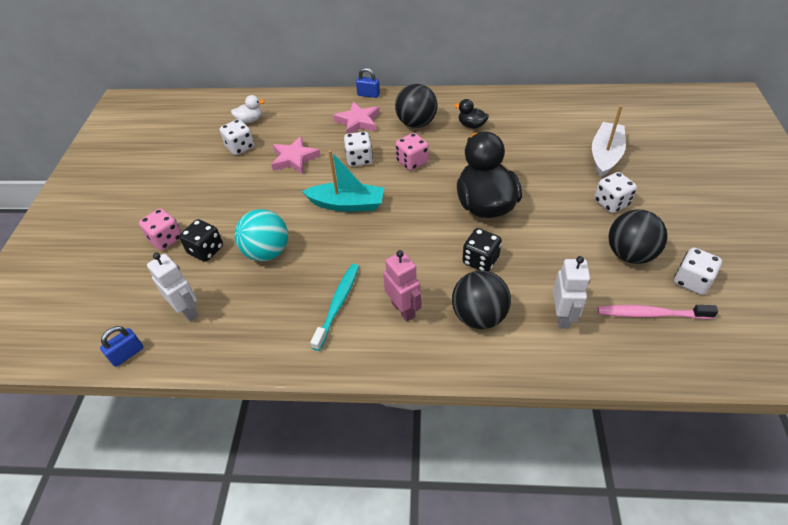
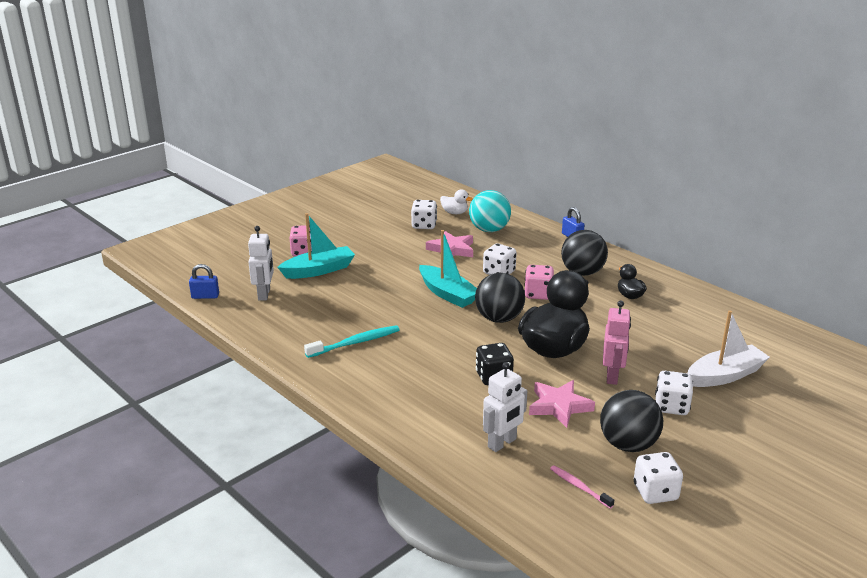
camera: 40 degrees right, 20 degrees down
(206, 250) = (319, 270): black dice -> turquoise boat
(267, 252) = (353, 291): turquoise ball -> turquoise ball (489, 230)
(358, 122) = (535, 250): pink star -> pink star (559, 406)
(403, 309) = (393, 370): pink robot -> pink robot (612, 376)
(479, 316) = (439, 405): black ball -> black ball (499, 319)
(651, 314) = (579, 487): pink toothbrush -> pink toothbrush, size x0.61

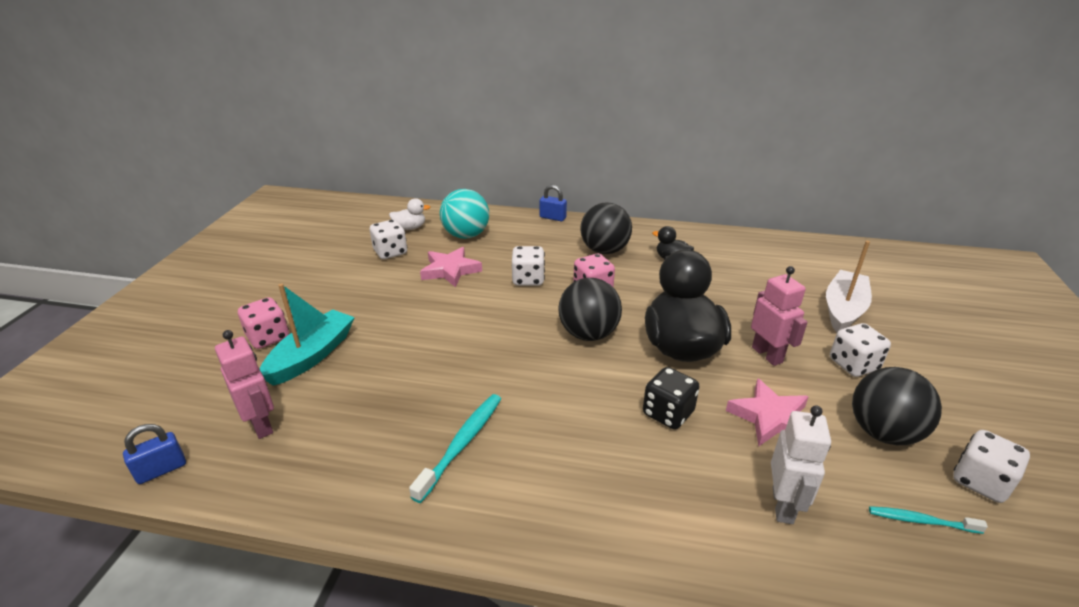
camera: 35 degrees left, 5 degrees up
(264, 294) = (261, 425): white robot -> pink robot
(447, 294) = (502, 325): turquoise boat -> none
(579, 487) = (921, 521): pink toothbrush -> turquoise toothbrush

